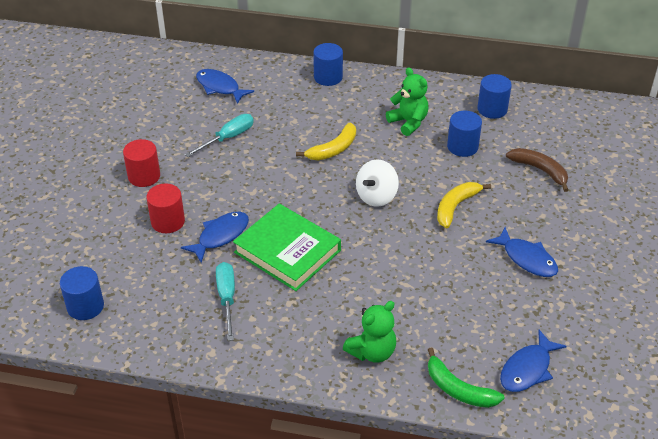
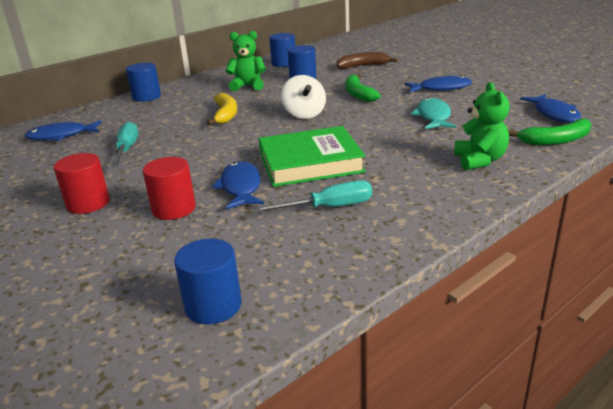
camera: 50 degrees left, 15 degrees down
(227, 298) = (328, 207): turquoise screwdriver -> turquoise screwdriver turned 135 degrees clockwise
(444, 284) = (433, 116): none -> turquoise fish
(455, 207) = (358, 94): yellow banana -> green banana

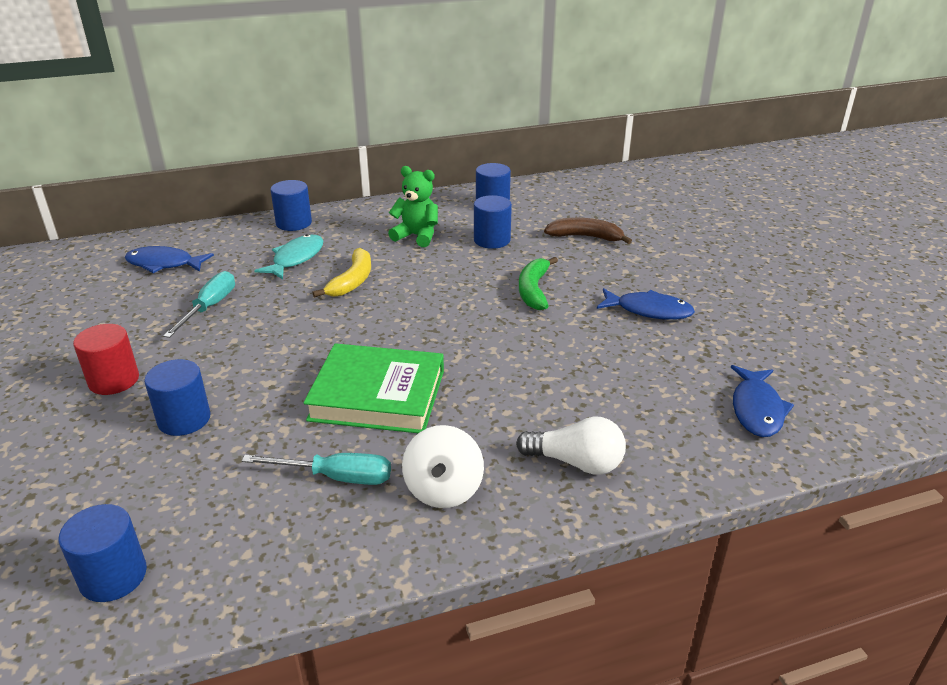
camera: 20 degrees right, 5 degrees up
(174, 209) = (184, 419): red cylinder -> blue cylinder
(241, 187) = (274, 409): blue fish -> none
(304, 114) = (440, 308): white spinning top -> white spinning top (443, 490)
(433, 116) = (590, 362): turquoise fish -> turquoise fish (296, 258)
(479, 160) = (576, 462): green teddy bear -> white light bulb
(556, 140) = (710, 461): green banana -> none

